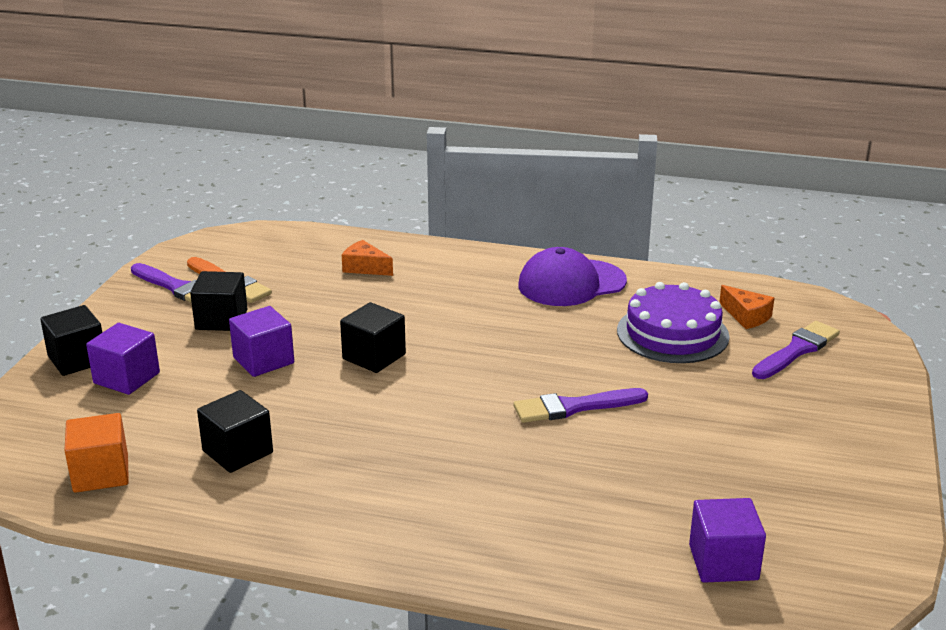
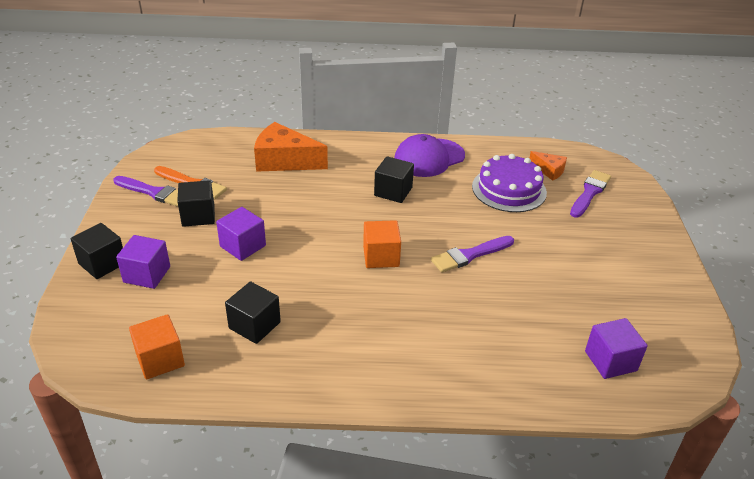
camera: 15 degrees left, 10 degrees up
(365, 267) = (284, 160): orange cheese -> orange cheese, size x1.94
(374, 357) = (320, 233): black cube -> black cube (393, 191)
(445, 394) = (381, 257): none -> orange cube

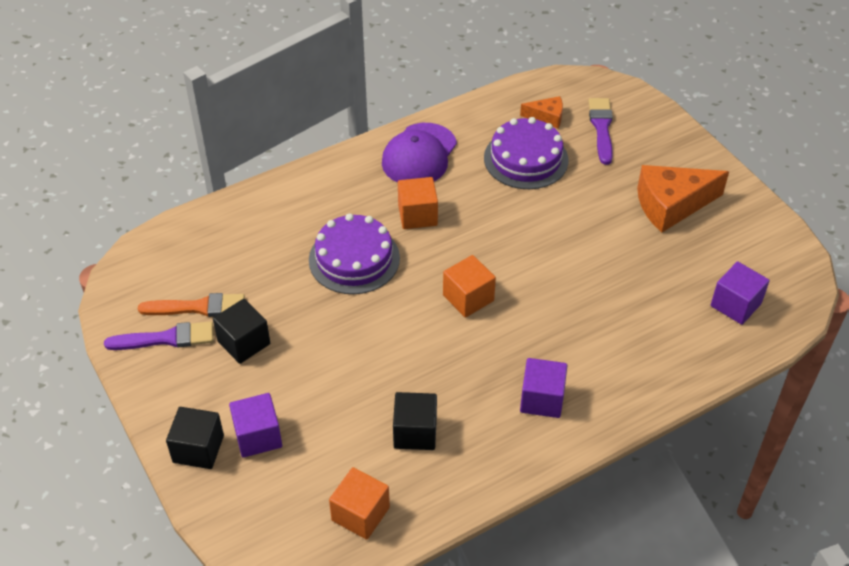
camera: 30 degrees left, 10 degrees up
(243, 246) = (324, 354): purple cube -> purple cube (542, 399)
(284, 160) = (271, 229): orange cheese -> orange cheese (671, 205)
(322, 199) = (354, 259): none -> purple cake
(393, 191) = (417, 215): black cube -> orange cube
(470, 255) = (547, 255): purple brush -> none

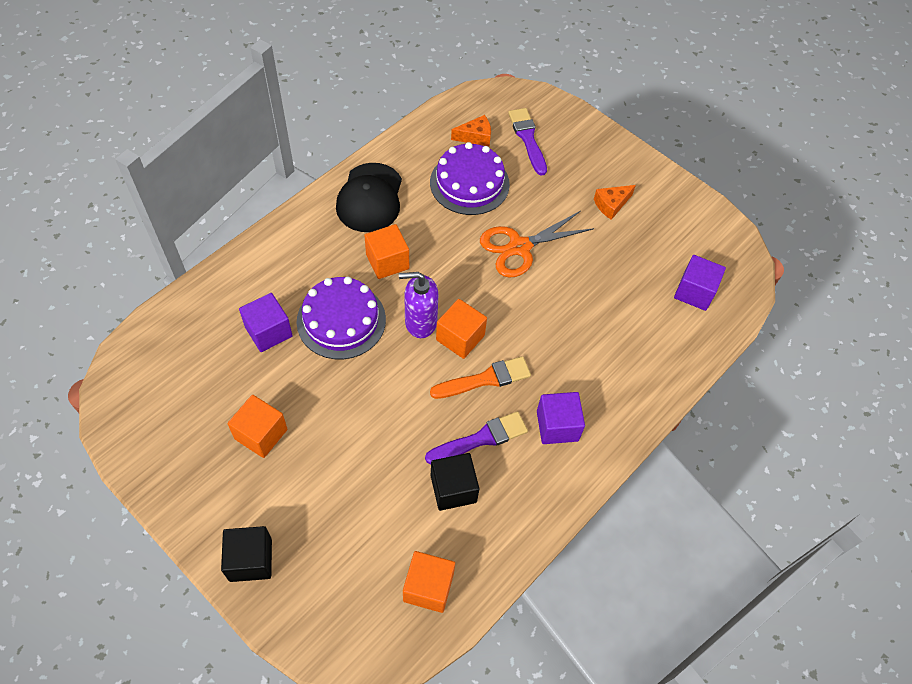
camera: 20 degrees left, 10 degrees up
(166, 338) = (181, 448): purple brush -> purple brush (481, 439)
(198, 307) = (203, 406): orange brush -> orange brush (485, 379)
(244, 343) = (261, 434): black cube -> orange cube
(258, 436) = (305, 531): purple cube -> purple cube (268, 331)
(419, 155) = (370, 198): purple cap -> black cap
(432, 276) = (420, 322): none -> purple soap dispenser
(558, 227) = (520, 247): none -> orange scissors
(671, 205) = (611, 205): orange cheese -> orange cheese, size x0.52

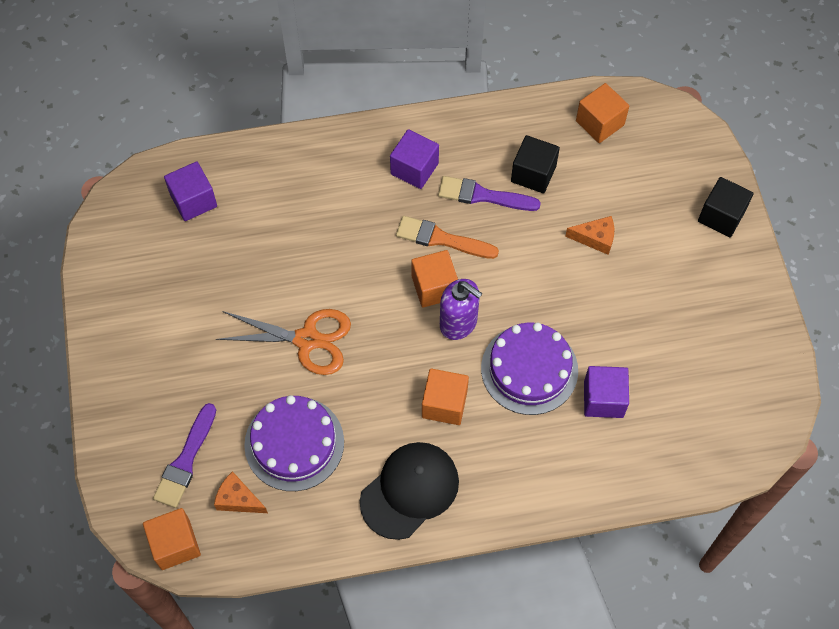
camera: 140 degrees left, 5 degrees up
(261, 434) = (662, 307): orange cube -> orange cube (175, 544)
(611, 205) = (178, 328): orange cheese -> orange cheese (595, 238)

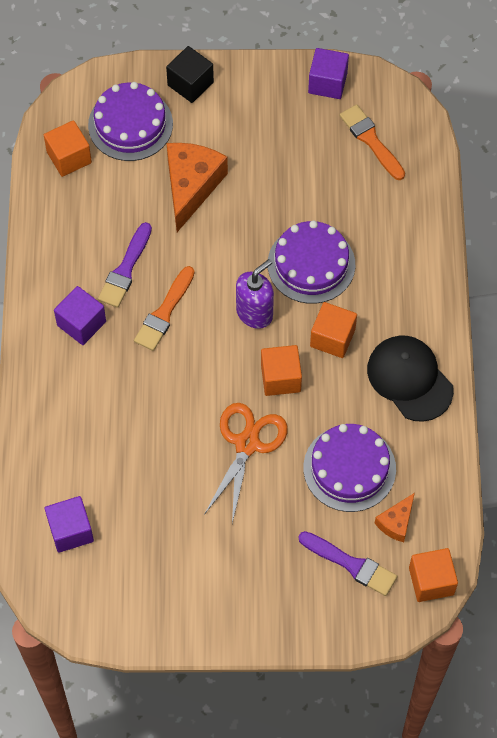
camera: 80 degrees left, 0 degrees up
(434, 287) = (214, 327): orange cube -> orange cube (280, 378)
(533, 174) = (111, 223): black cube -> none
(595, 238) = (191, 186): orange cheese -> orange cheese, size x1.94
(603, 399) = (350, 212): purple cube -> purple cube (327, 83)
(654, 169) = (130, 124): none -> purple cake
(703, 408) = (371, 140): none -> orange brush

